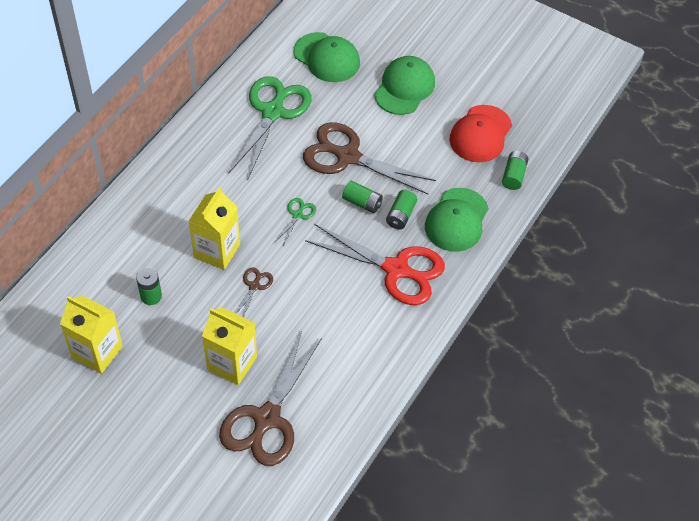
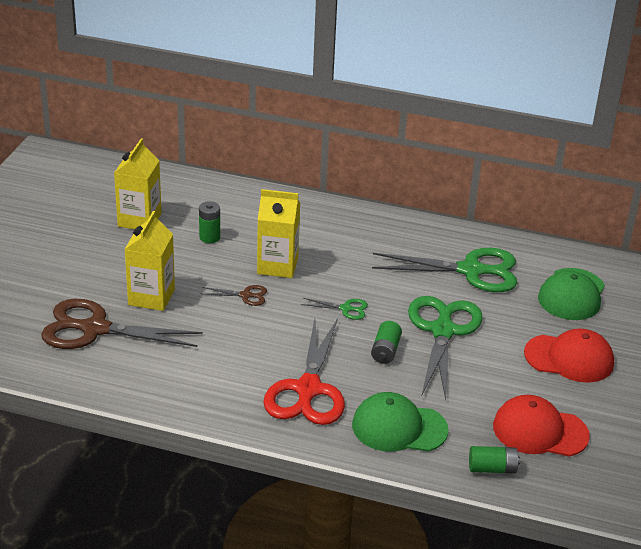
camera: 75 degrees right, 20 degrees down
(348, 156) = (443, 331): brown scissors -> green scissors
(400, 215) = (383, 382): green battery -> none
(404, 87) = (569, 358): green cap -> red cap

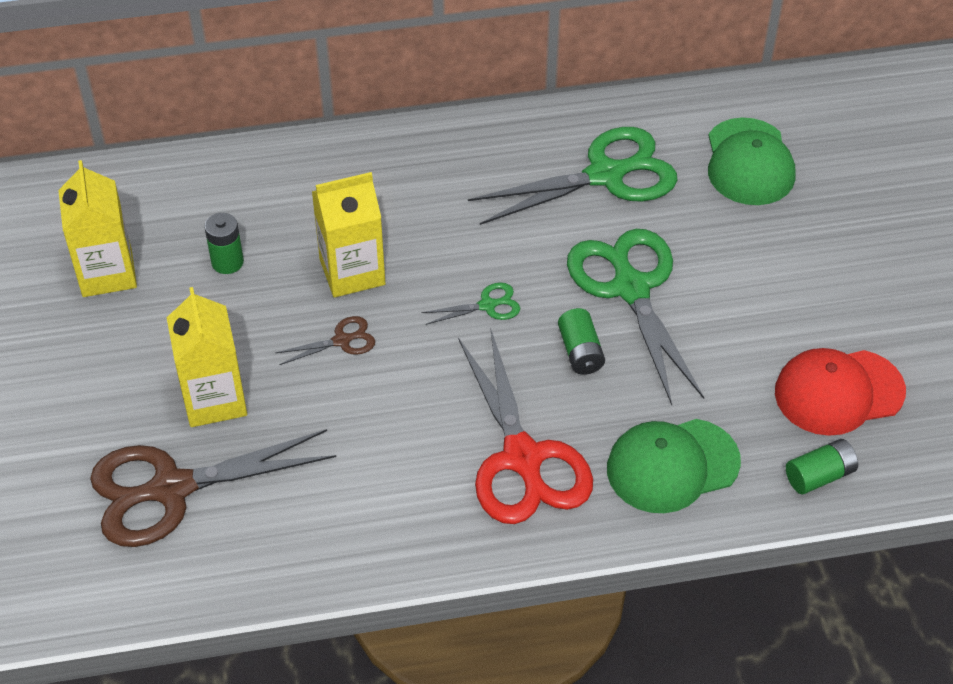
camera: 25 degrees left, 15 degrees up
(569, 358) = (806, 264): red cap -> none

